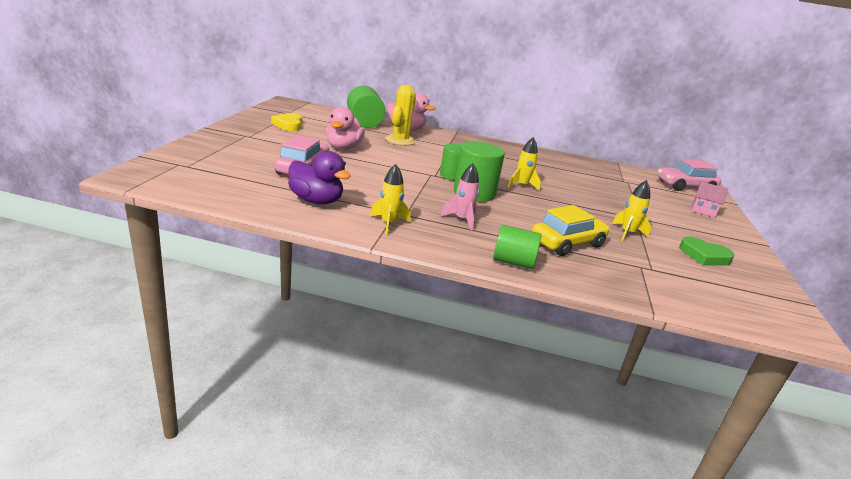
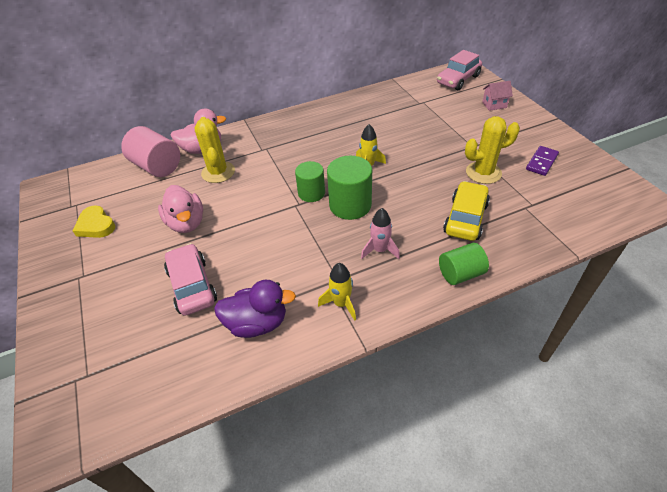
camera: 30 degrees left, 20 degrees up
(364, 122) = (157, 166): green cylinder -> pink cylinder
(627, 233) = (483, 173): yellow rocket -> yellow cactus
(704, 256) = (541, 162): green heart -> purple domino

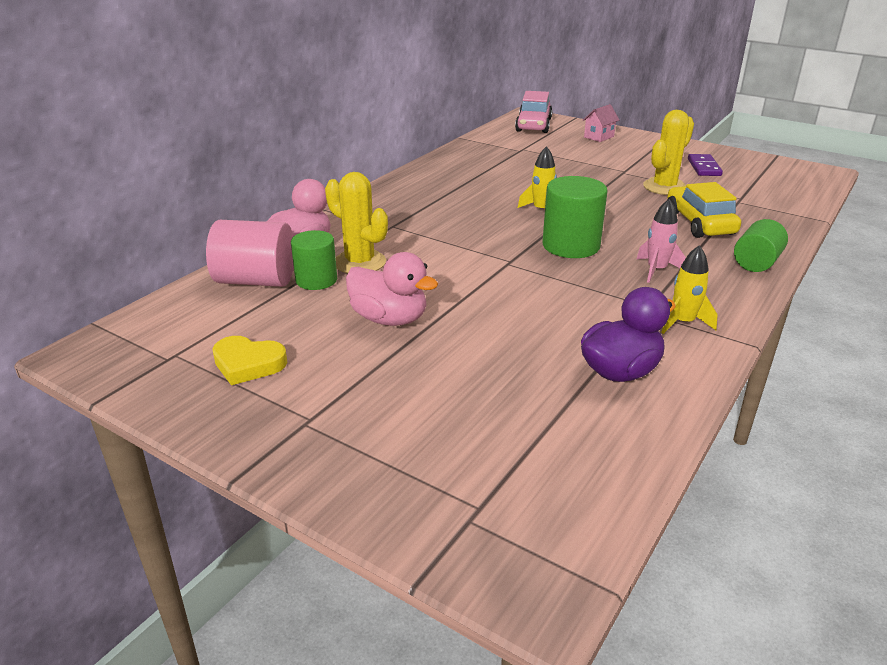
camera: 35 degrees left, 15 degrees down
(192, 286) = (490, 370): pink car -> none
(311, 193) = (511, 248): green cylinder -> green cylinder (316, 280)

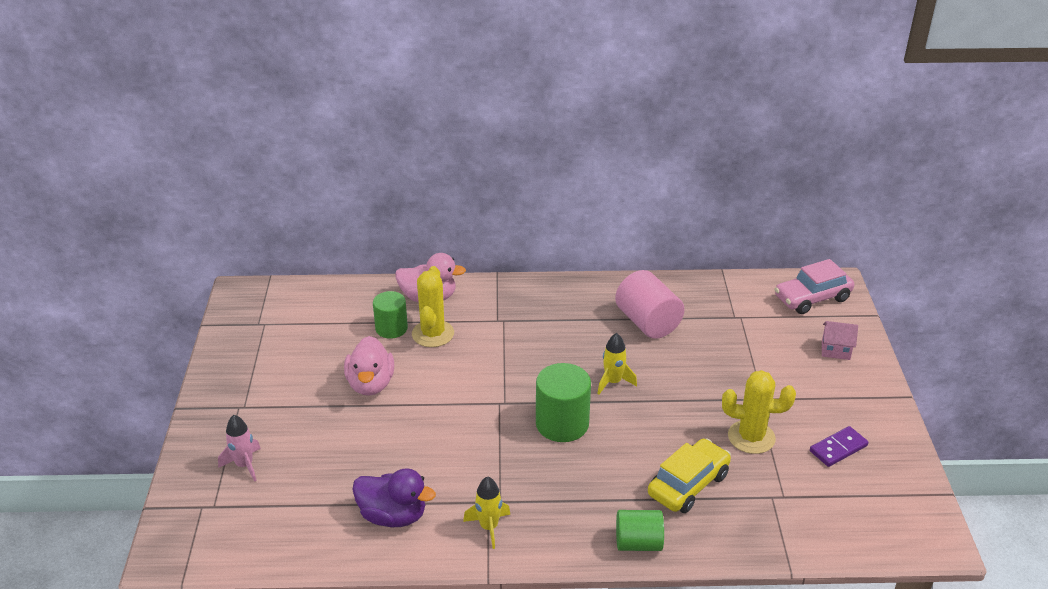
camera: 55 degrees right, 5 degrees up
(248, 364) = (276, 355): yellow heart -> none
(256, 280) = (368, 305): pink cylinder -> pink cylinder (647, 322)
(656, 270) = (564, 486): pink rocket -> pink rocket (244, 465)

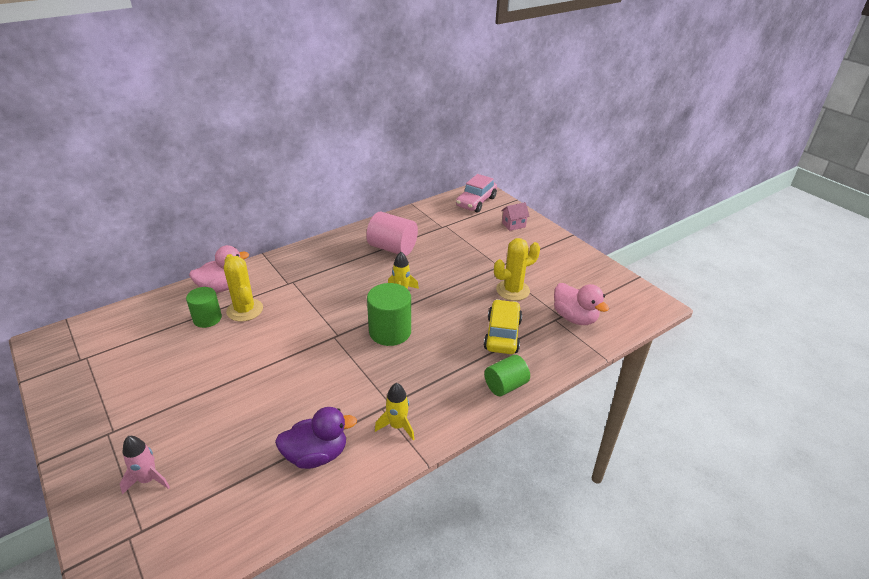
camera: 35 degrees left, 0 degrees up
(370, 384) = (220, 365): pink duck -> pink duck (574, 318)
(838, 448) = (564, 276): purple domino -> none

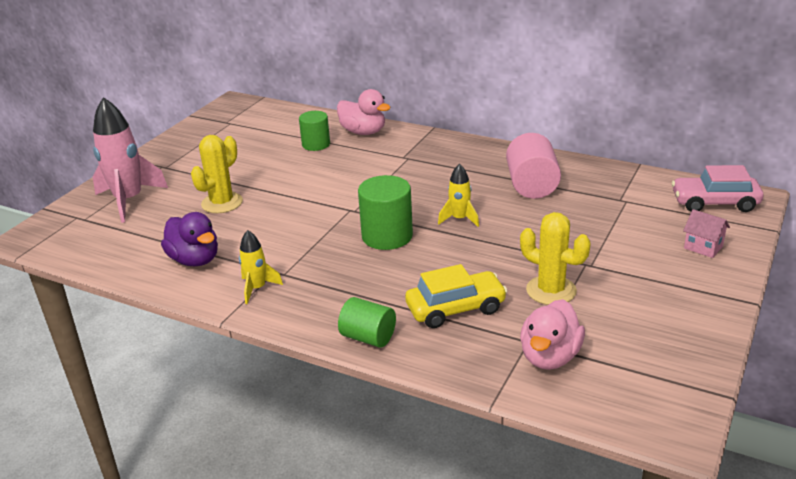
camera: 65 degrees right, 5 degrees down
(148, 479) = (129, 201): pink rocket -> pink rocket, size x1.90
(245, 310) = (343, 154): yellow cactus -> yellow cactus (222, 203)

